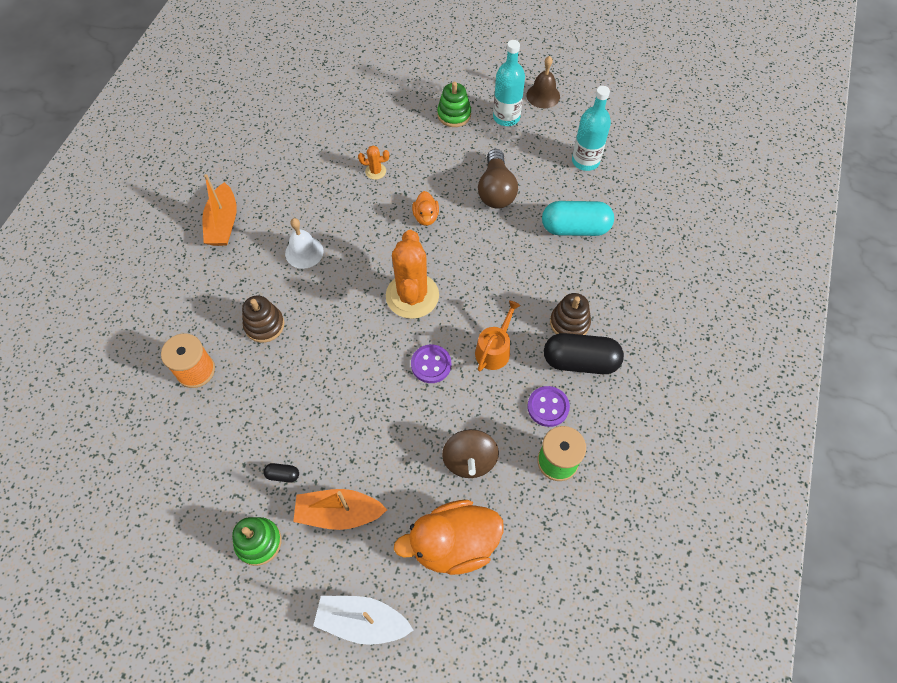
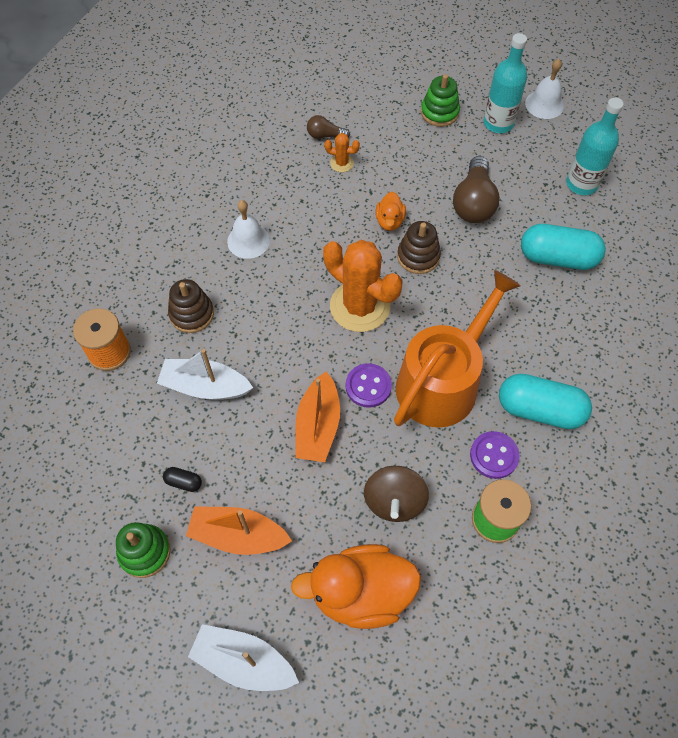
camera: 10 degrees right, 0 degrees up
(223, 223) = (166, 197): orange boat -> orange boat (318, 426)
(287, 388) = (205, 386): none -> white boat
(357, 148) = (325, 135): none -> brown light bulb
(412, 296) = (360, 306): orange cactus -> orange cactus turned 60 degrees counterclockwise
(495, 349) = (443, 381): orange watering can -> orange watering can, size x2.01
(543, 95) = (544, 104): brown bell -> white bell
(569, 323) = (534, 364): brown stacking toy -> brown stacking toy (418, 256)
(580, 361) = (539, 410): black capsule -> turquoise capsule

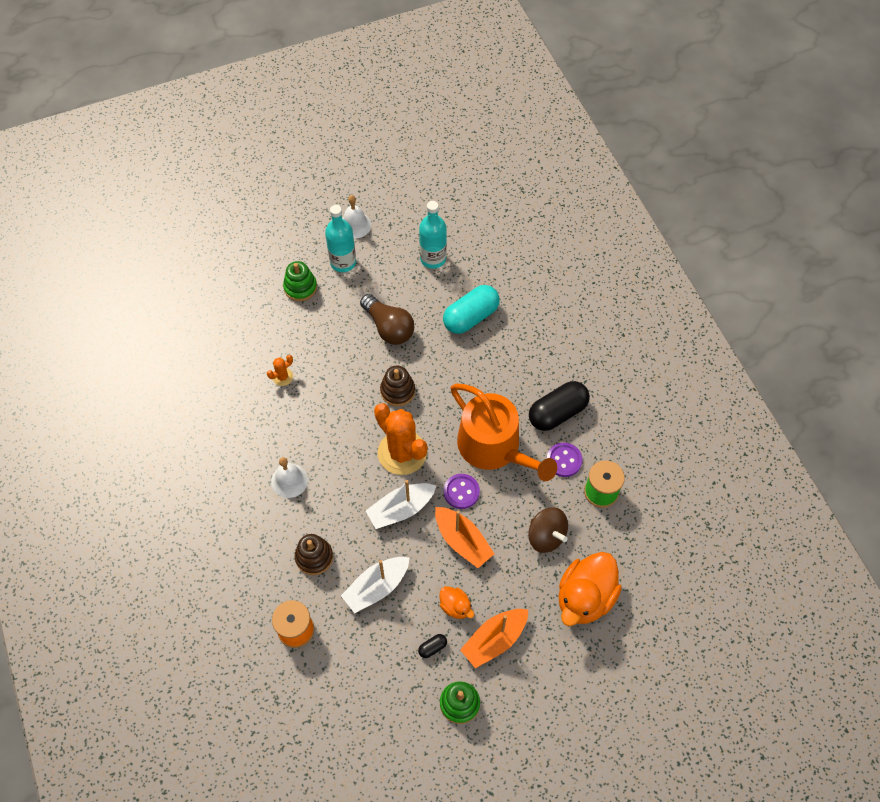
camera: 50 degrees left, 0 degrees up
(244, 661) = (573, 692): white boat -> white boat (401, 509)
(325, 135) = (249, 369): brown light bulb -> none
(360, 306) = (402, 453): orange cactus -> orange cactus turned 60 degrees clockwise
(389, 221) = (356, 385): orange duck -> orange duck (455, 606)
(443, 381) = (494, 447): orange watering can -> orange watering can turned 150 degrees clockwise
(539, 410) = (557, 412): turquoise capsule -> black capsule

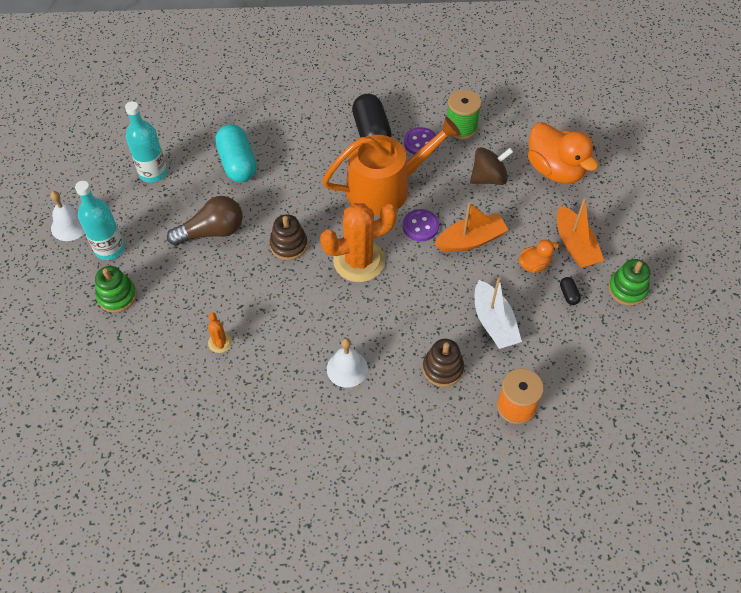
camera: 70 degrees left, 5 degrees down
(401, 509) = (419, 279): white boat -> none

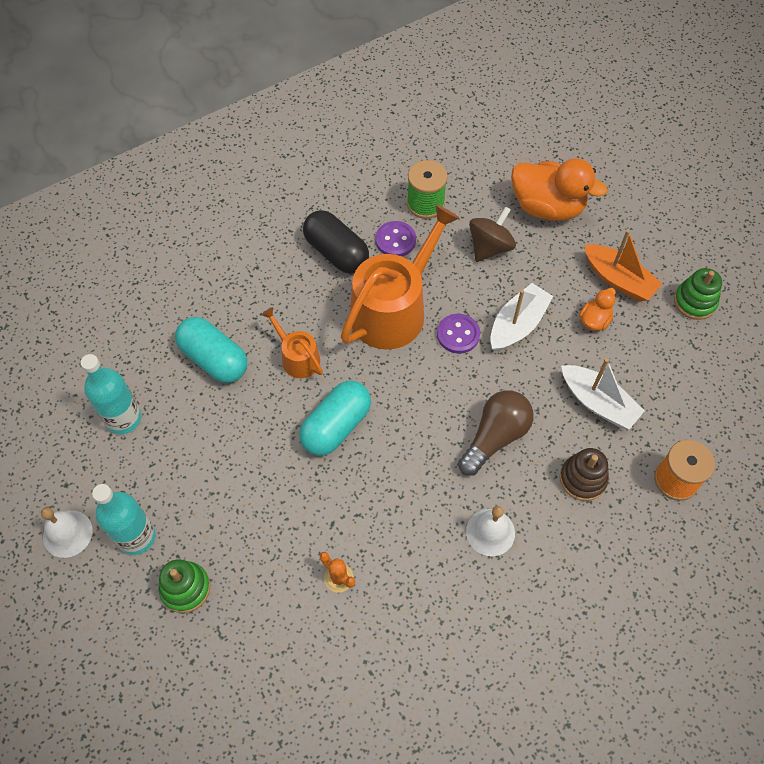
camera: 30 degrees left, 5 degrees up
(212, 232) = (241, 454): brown light bulb -> brown light bulb (495, 437)
(289, 245) = (336, 426): brown stacking toy -> turquoise capsule
(294, 188) = (297, 357): none -> orange watering can
(359, 261) = (422, 406): orange cactus -> none
(471, 240) = (517, 324): orange boat -> white boat
(568, 294) = (646, 335): black capsule -> none

